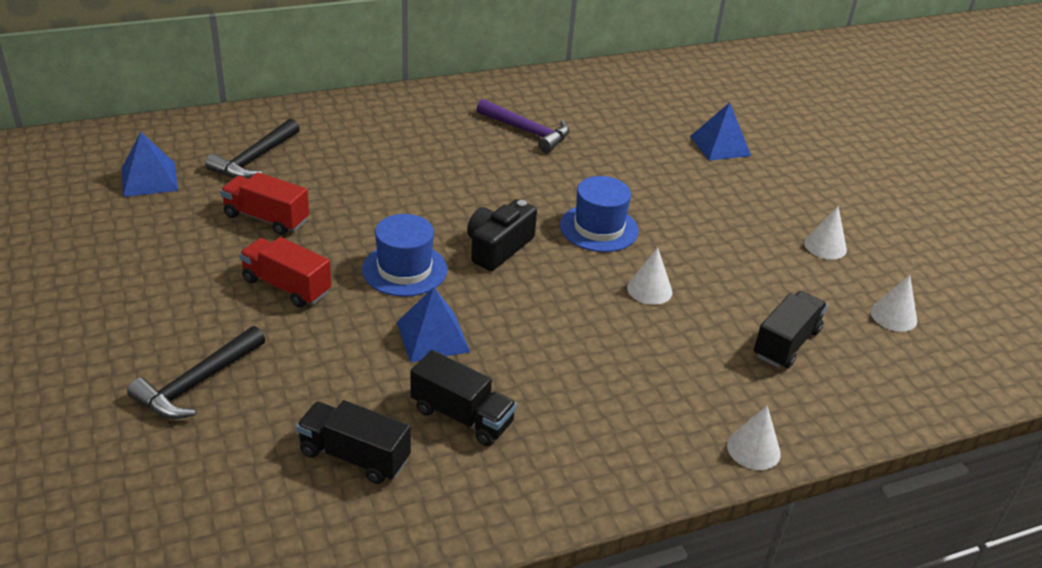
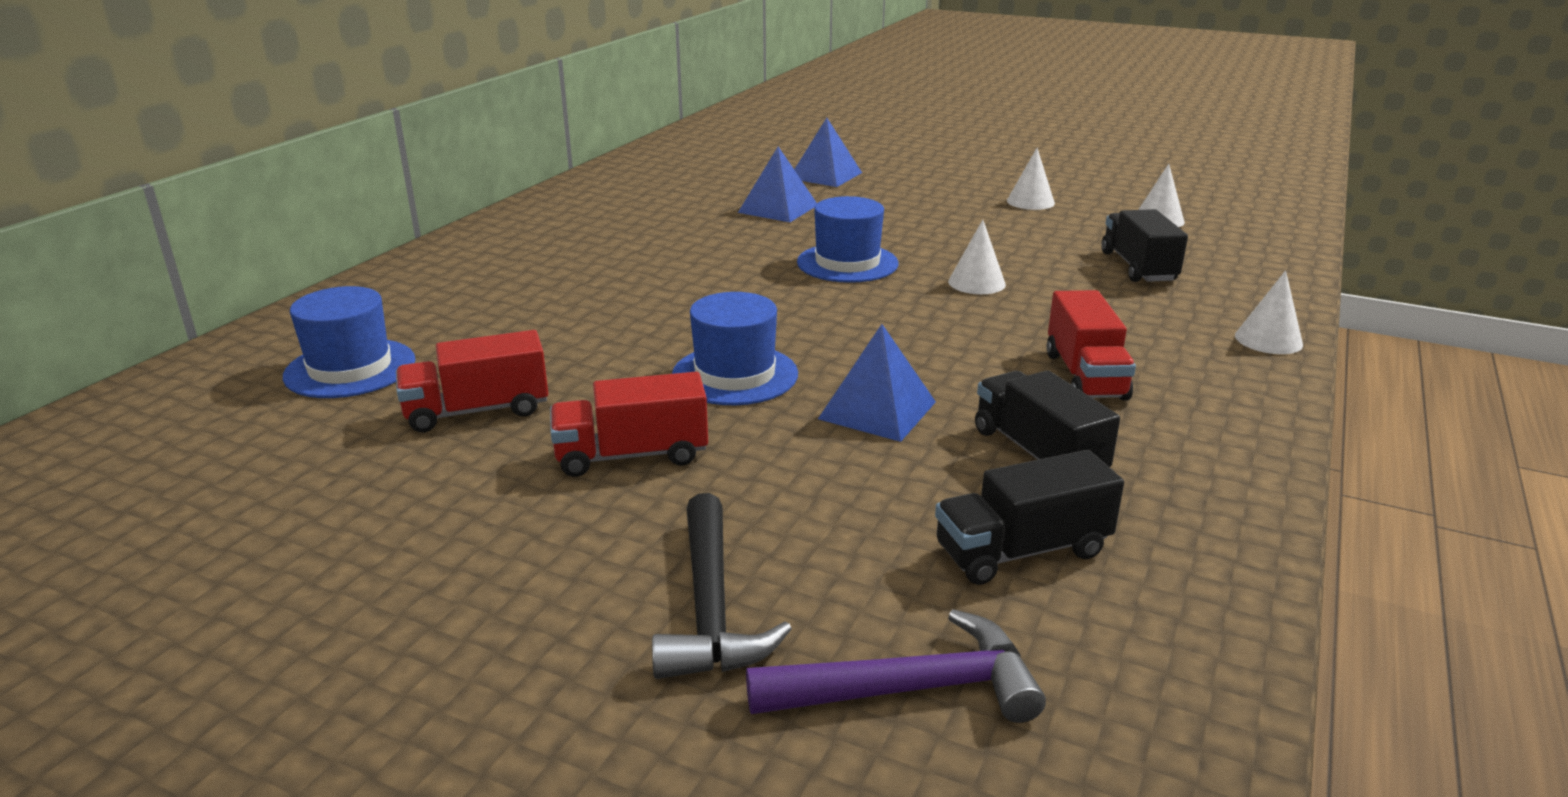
camera: 40 degrees left, 10 degrees down
(149, 179) = (216, 452): blue pyramid -> blue pyramid (778, 208)
(255, 159) = (350, 368): black hammer -> blue hat
(462, 416) = (1038, 453): black truck -> black truck turned 105 degrees counterclockwise
(498, 247) = (790, 315): black camera -> none
(527, 131) = (637, 227): purple hammer -> purple hammer (909, 689)
(582, 392) = (1085, 376): none -> red truck

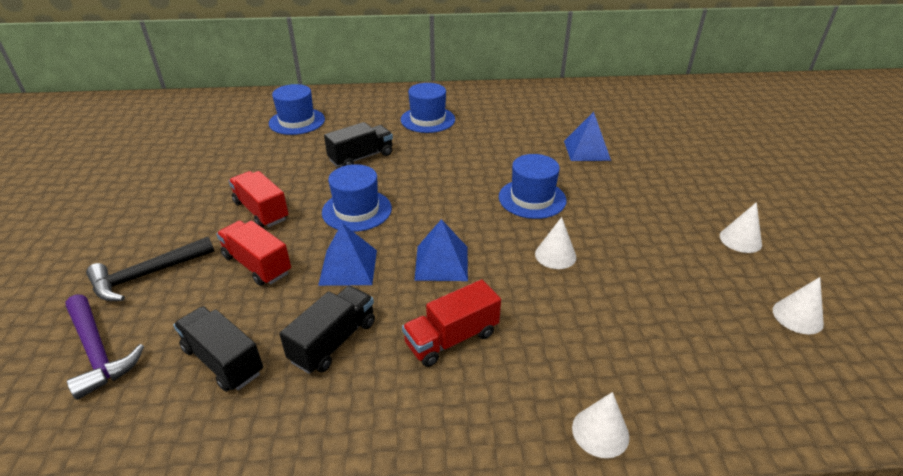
camera: 60 degrees right, 10 degrees up
(477, 411) = (279, 161): red truck -> red truck (257, 265)
(541, 269) = (428, 120): none -> blue hat
(825, 175) = (665, 147): blue pyramid -> blue pyramid (441, 263)
(1138, 267) = (672, 325): black truck -> black truck (361, 157)

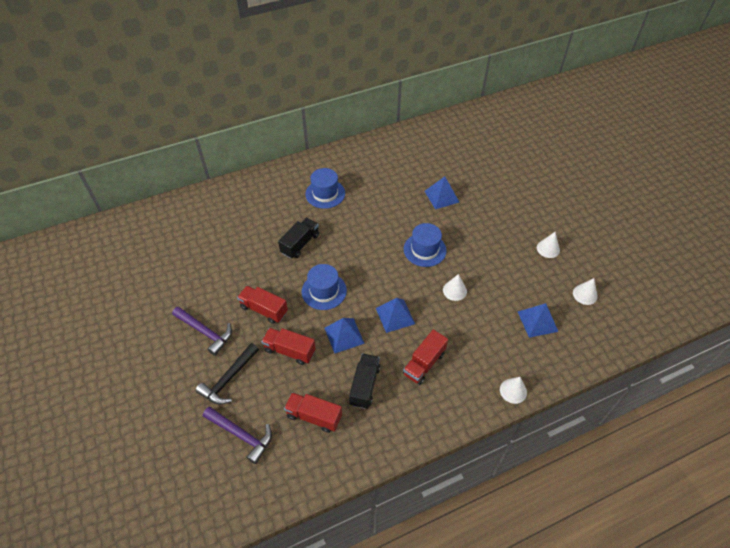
camera: 20 degrees left, 15 degrees up
(167, 216) = (205, 332): none -> purple hammer
(223, 361) = (314, 416): black truck -> red truck
(297, 121) = (233, 220): blue hat -> none
(689, 332) = (537, 321): none -> blue pyramid

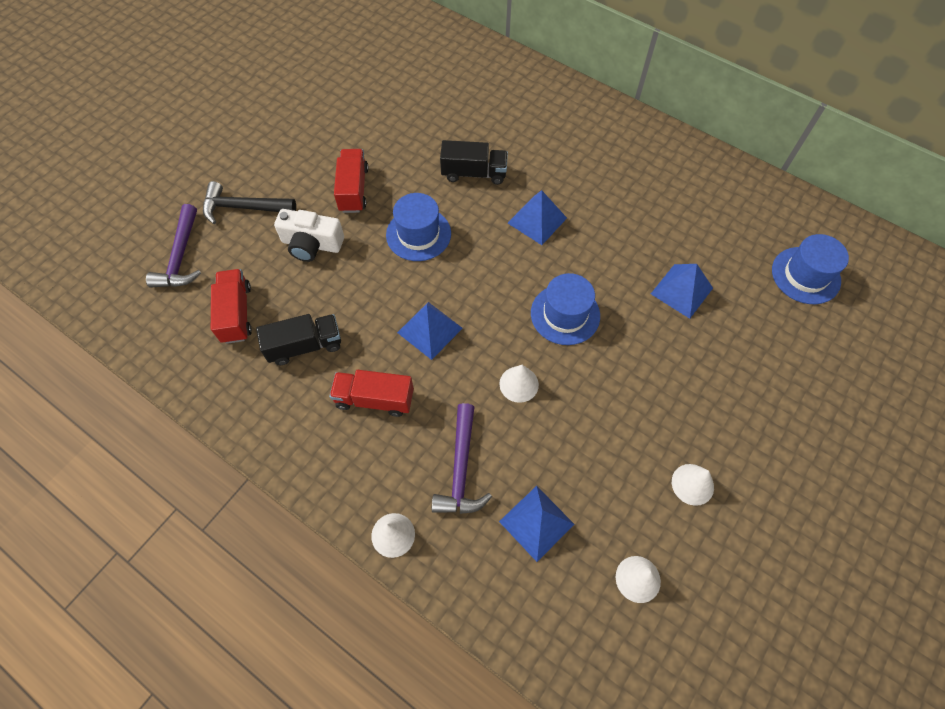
camera: 60 degrees right, 10 degrees up
(205, 332) = (292, 154): purple hammer -> purple hammer (461, 469)
(289, 351) = (311, 244): red truck -> white camera
(325, 194) = (575, 156): blue hat -> blue hat (805, 275)
(344, 335) = (365, 288): blue pyramid -> blue pyramid (537, 220)

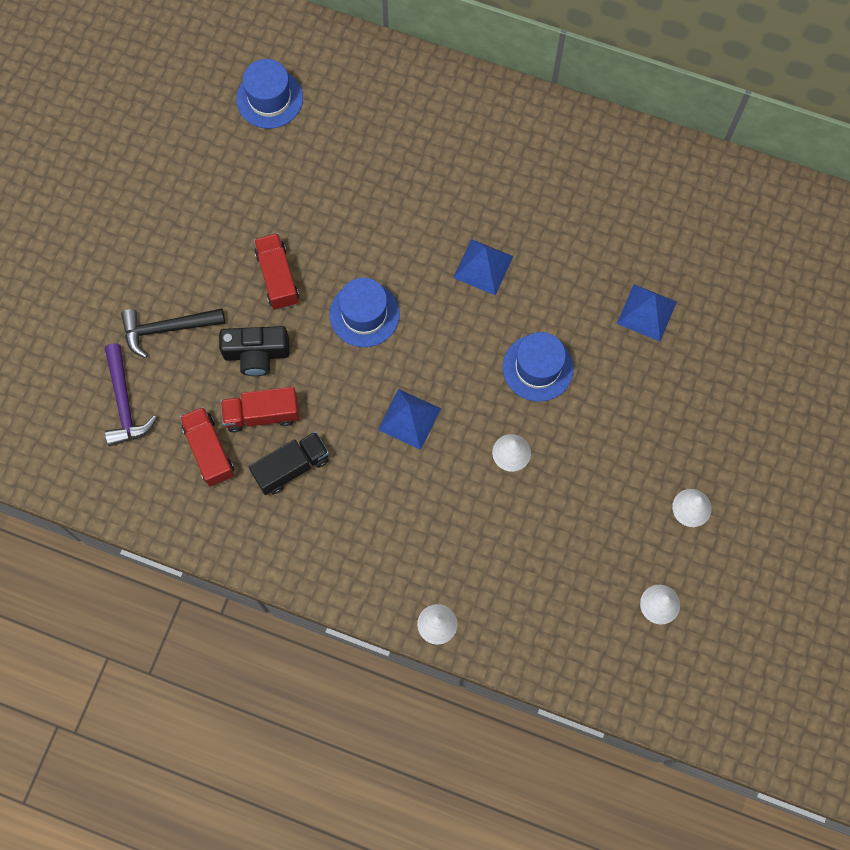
camera: 15 degrees left, 10 degrees up
(311, 244) = (256, 354): white camera -> black camera
(374, 399) = (378, 503): red truck -> red truck (262, 414)
(461, 469) = (480, 549): purple hammer -> none
(474, 173) = (401, 225): black truck -> none
(536, 522) = (561, 579): blue pyramid -> none
(805, 275) = (765, 264): blue hat -> blue hat (269, 99)

